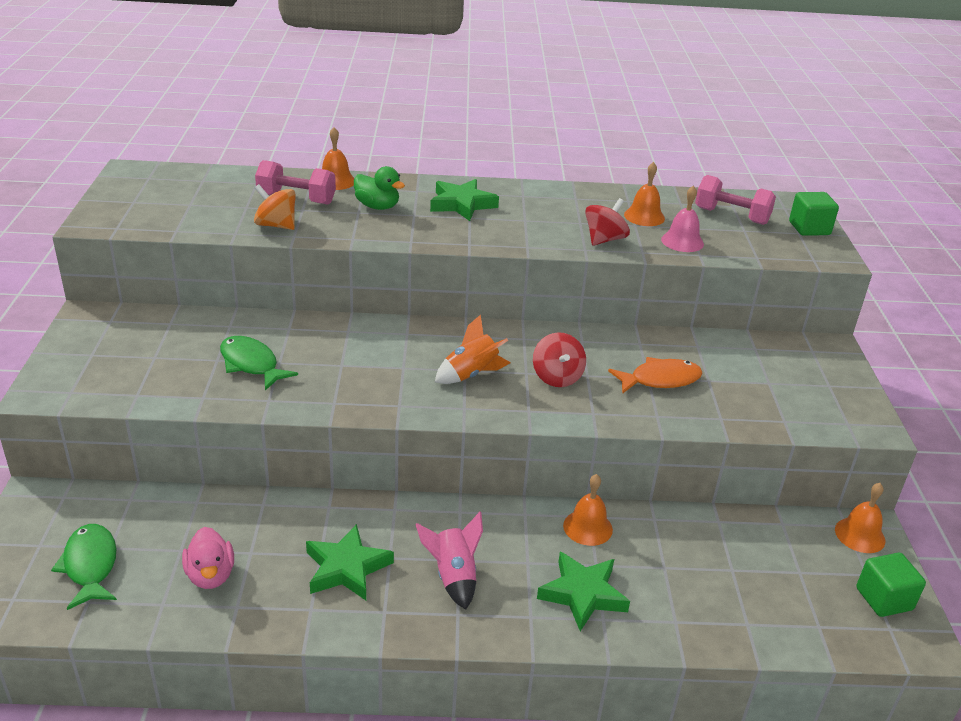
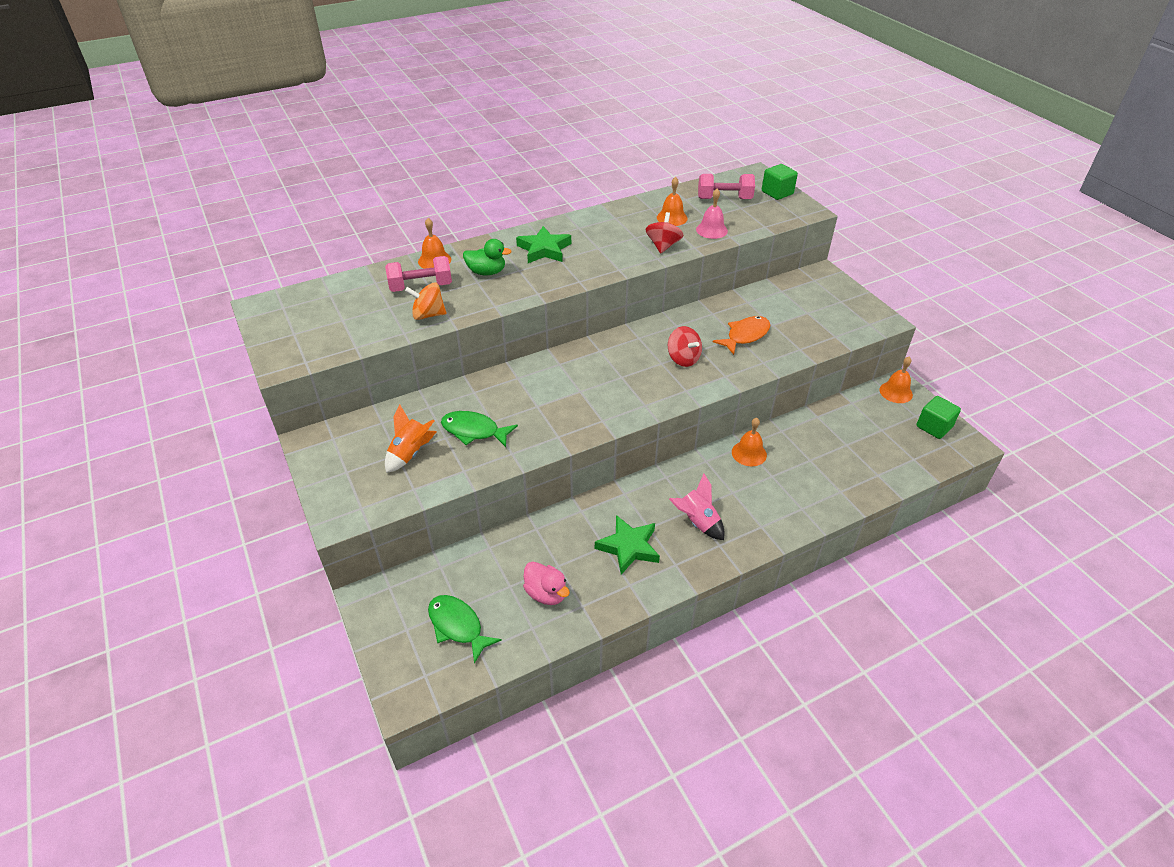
camera: 25 degrees left, 10 degrees up
(471, 374) = (628, 378): orange rocket -> orange rocket (410, 453)
(582, 594) = (779, 498): green star -> none

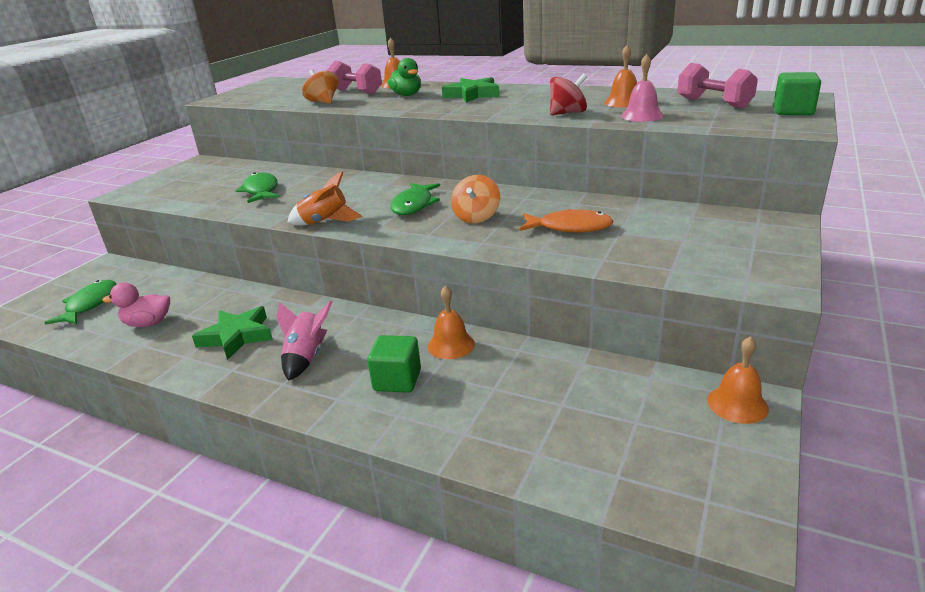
camera: 55 degrees right, 15 degrees down
(410, 453) = (213, 185): orange rocket -> orange rocket (325, 222)
(546, 593) = (148, 323): pink duck -> pink duck turned 75 degrees clockwise
(624, 372) = (414, 205): none -> green fish
(683, 358) = (476, 217): red spinning top -> orange spinning top
(934, 427) = (721, 469): green cube -> green cube (397, 380)

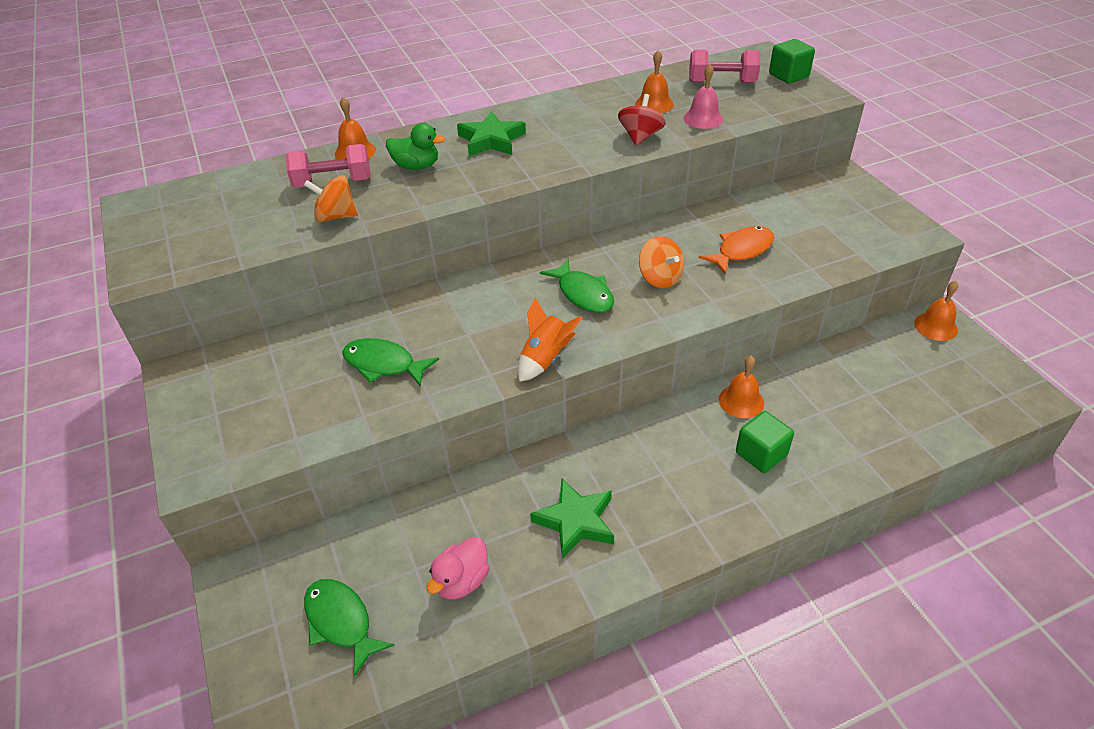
camera: 50 degrees left, 15 degrees up
(306, 357) = (668, 490): pink rocket -> none

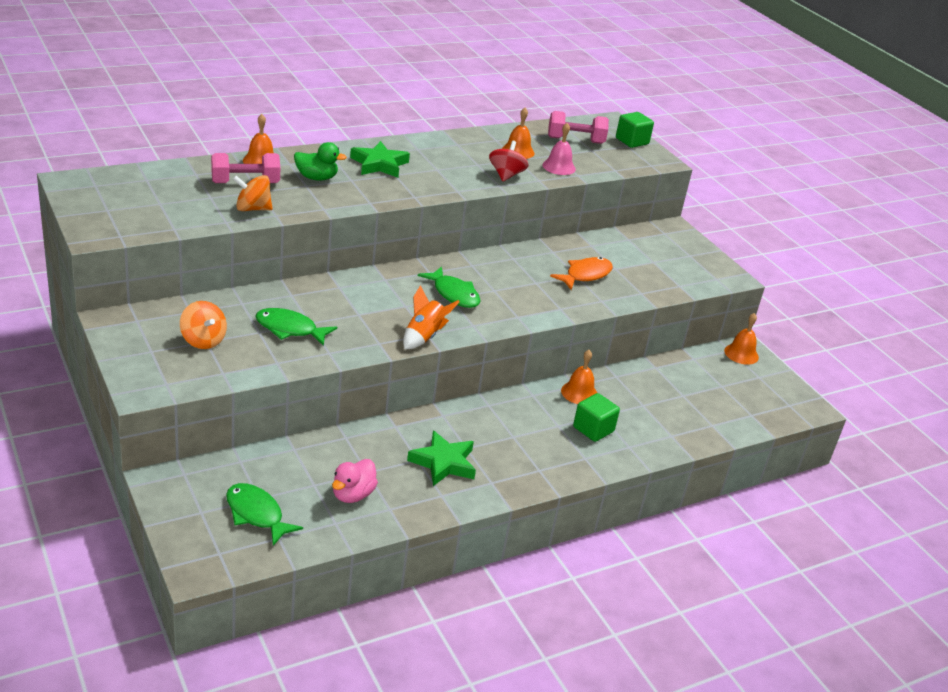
camera: 10 degrees left, 10 degrees down
(660, 278) = (517, 288): orange spinning top -> orange spinning top (203, 340)

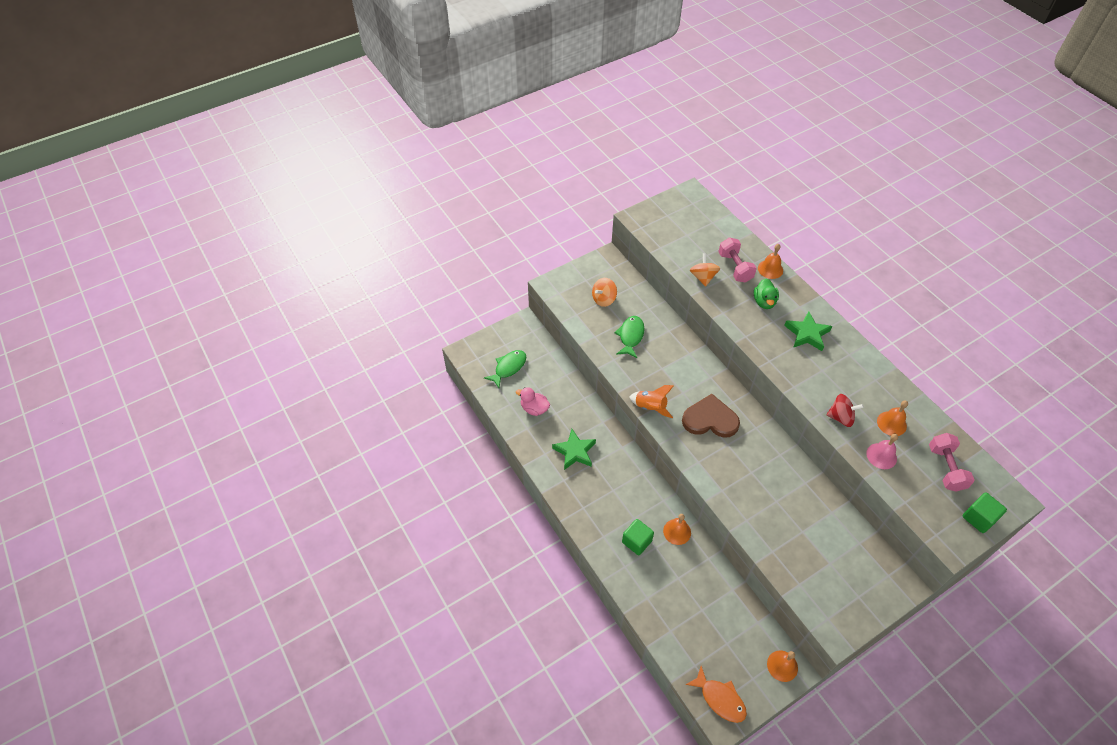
camera: 90 degrees right, 20 degrees up
(454, 294) = (710, 419): green fish -> brown heart
(585, 275) = (780, 508): orange fish -> orange fish (720, 699)

